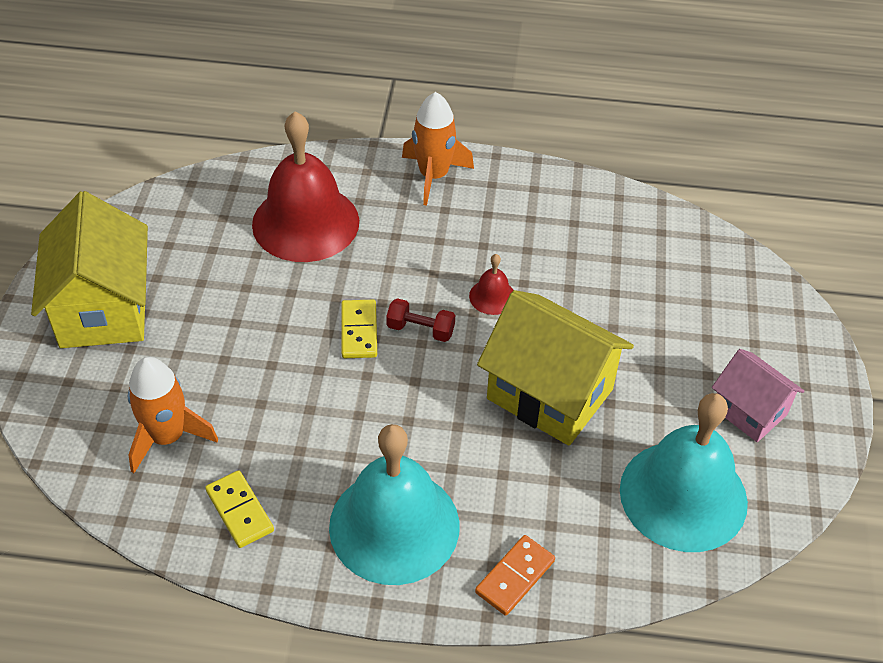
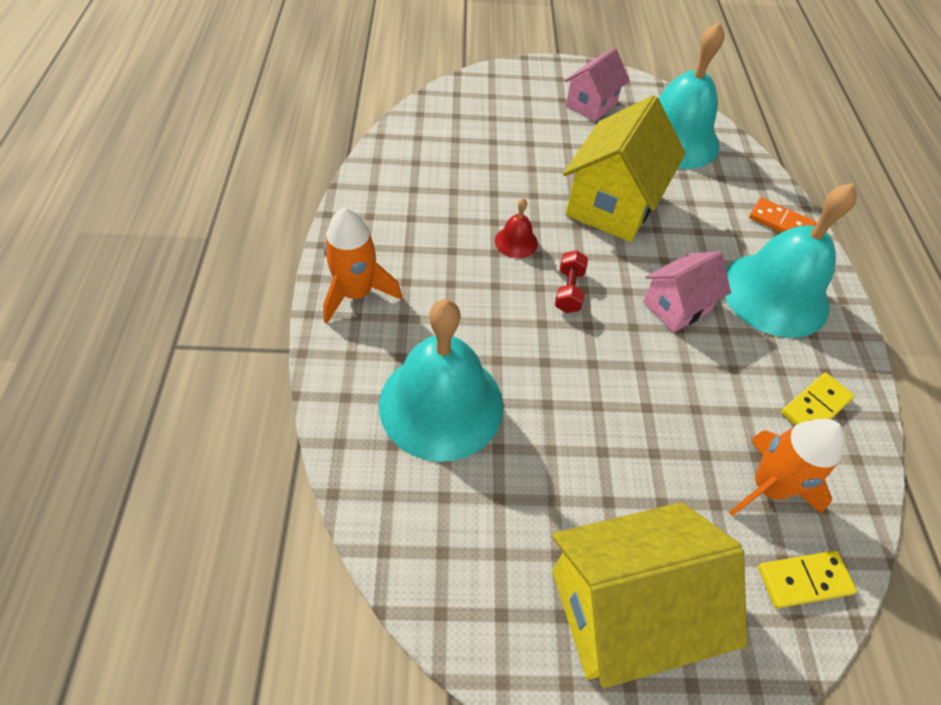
camera: 100 degrees left, 5 degrees up
(305, 222) = (441, 404): red bell -> turquoise bell
(359, 331) = (584, 337): yellow domino -> yellow domino (803, 580)
(388, 420) = (676, 306): none -> pink house

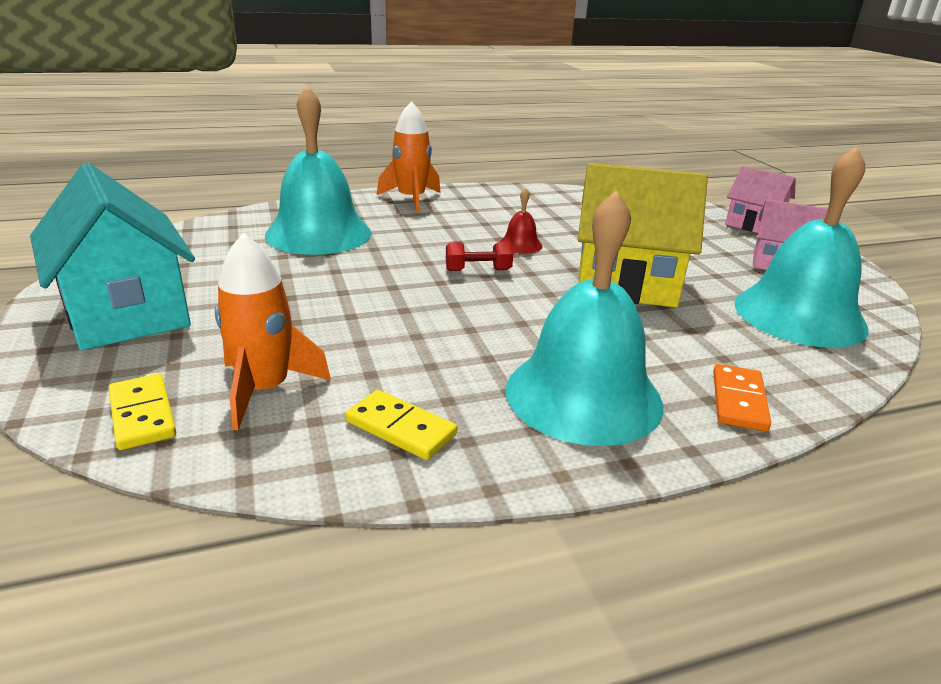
camera: 75 degrees right, 25 degrees down
(624, 608) = (127, 314): yellow house -> turquoise house
(676, 306) = (502, 326): pink house -> pink house (753, 225)

